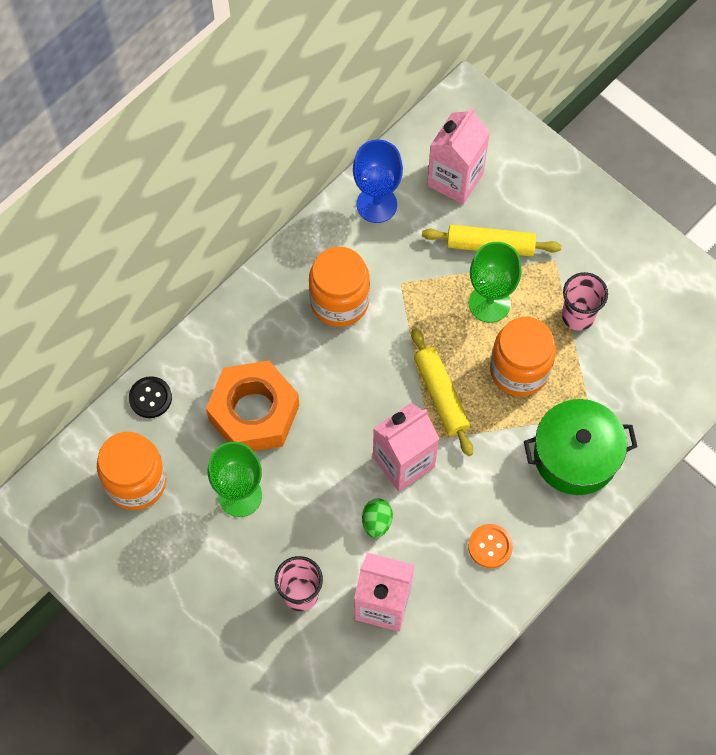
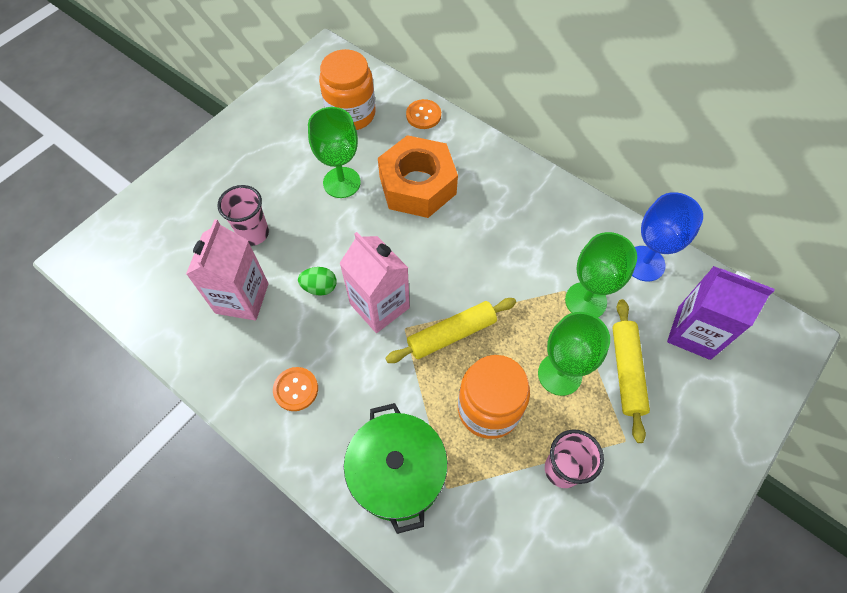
camera: 85 degrees right, 5 degrees down
(150, 398) = (423, 115): black button -> orange button
(339, 301) = (535, 240): orange jar -> none
(414, 266) = (585, 301): none -> green goblet
(455, 179) = (694, 332): pink carton -> purple carton

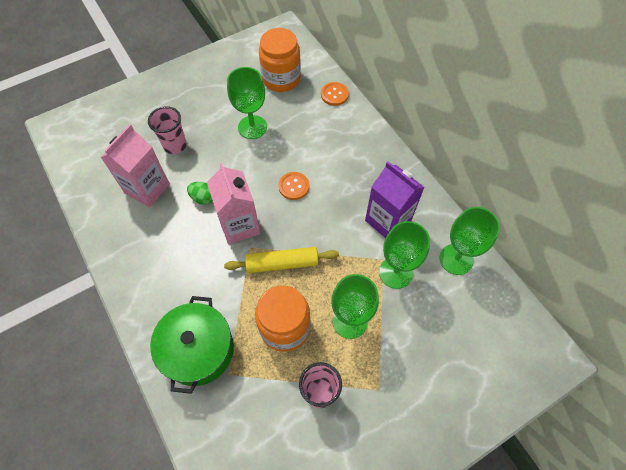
camera: 20 degrees right, 0 degrees up
(296, 389) = (155, 265): orange button -> orange button (294, 186)
(417, 185) = (306, 145): orange nut -> none
(626, 371) = (403, 337): yellow rolling pin -> none
(644, 263) = (456, 259): blue goblet -> green goblet
(694, 332) = (471, 326): purple carton -> purple carton (388, 221)

